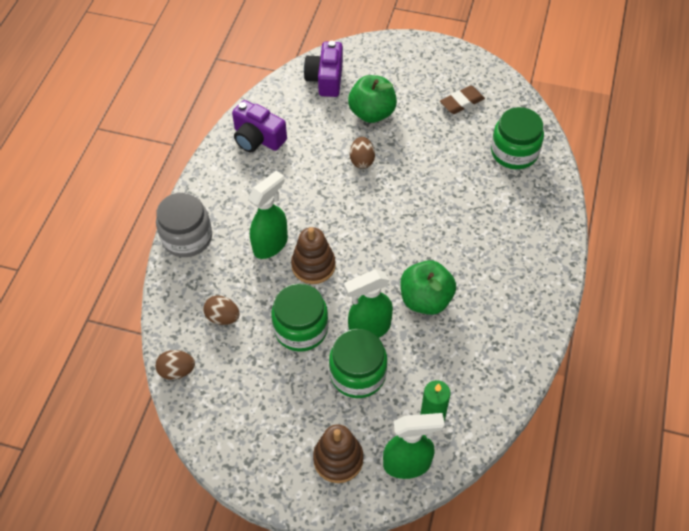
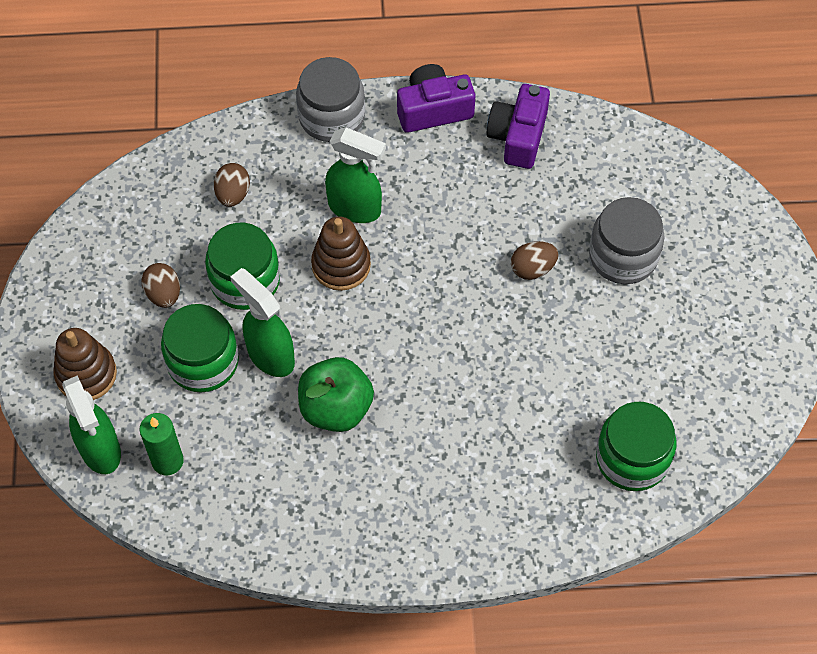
camera: 70 degrees right, 5 degrees up
(177, 371) = (148, 175): brown egg -> brown egg (163, 294)
(325, 79) = (660, 180): purple camera -> purple camera (433, 109)
(372, 113) = (623, 256): green apple -> grey jar
(462, 102) = (697, 365): brown eraser -> none

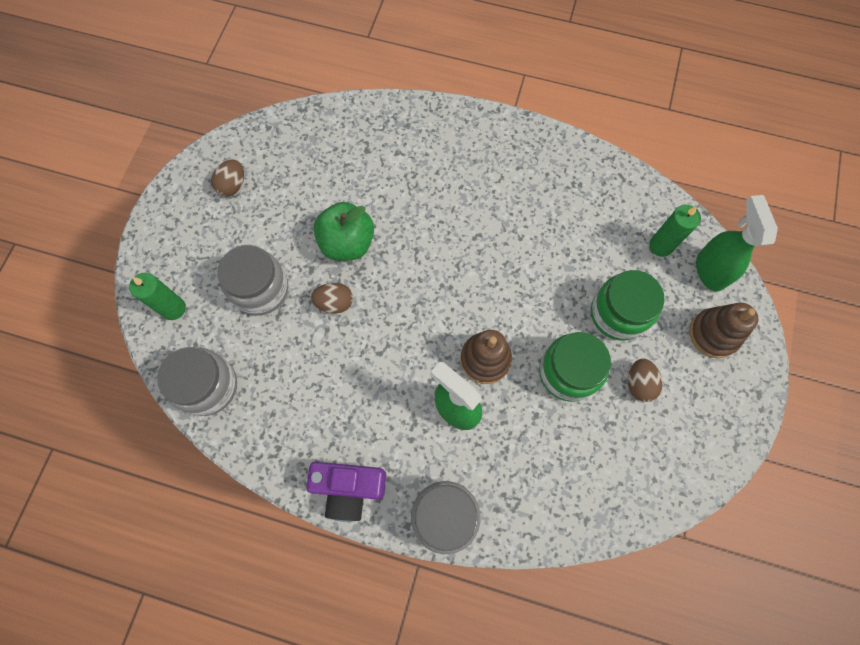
camera: 160 degrees left, 10 degrees up
(233, 194) = (558, 462): brown egg -> brown egg (233, 185)
(270, 355) = (564, 301): green spray bottle -> none
(336, 408) = (526, 244): green apple -> green apple (347, 243)
(518, 136) = (288, 431): purple camera -> none
(621, 149) = (208, 386): none -> grey jar
(632, 458) = (334, 143): green jar -> none
(705, 207) = (173, 308): none -> green candle

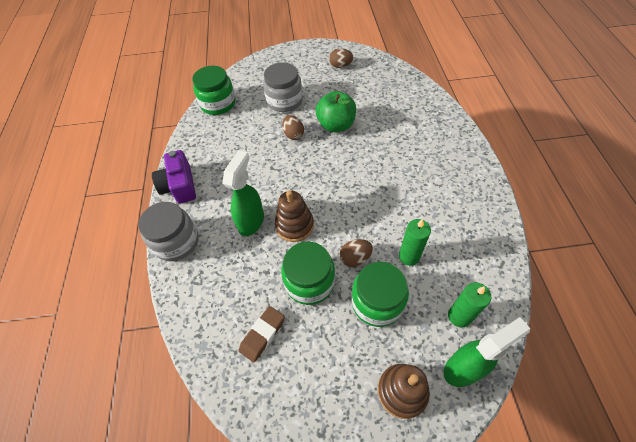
camera: 70 degrees right, 15 degrees down
(173, 308) = (255, 74): green candle -> green candle (409, 256)
(208, 386) = (218, 104): grey jar -> green jar
(611, 446) = (262, 335): none -> brown eraser
(639, 384) = (324, 339): brown egg -> brown egg (355, 258)

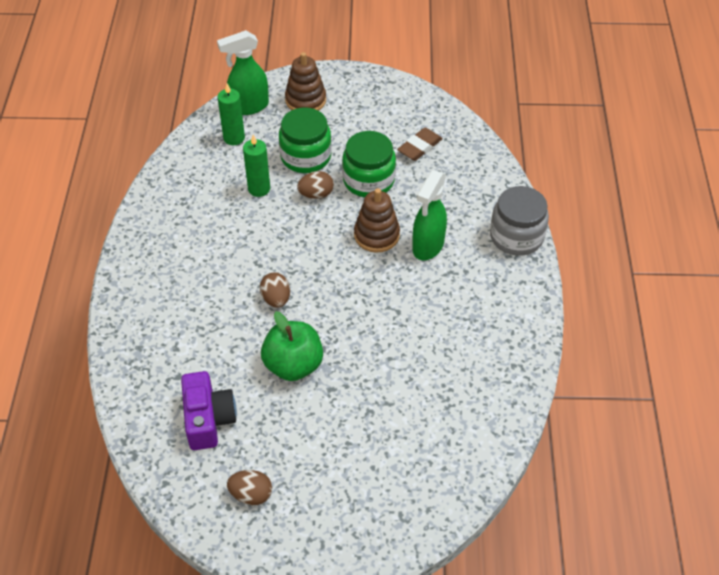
camera: 175 degrees left, 5 degrees down
(179, 186) = (524, 304): purple camera -> purple camera (208, 419)
(218, 104) = (481, 441): green jar -> none
(284, 101) = (366, 427): grey jar -> none
(293, 134) = (360, 359): brown egg -> brown egg (276, 299)

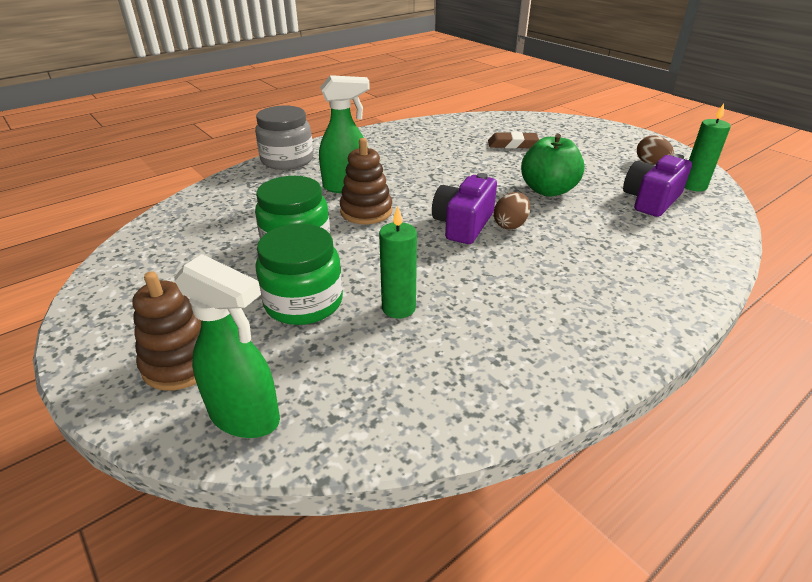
camera: 130 degrees left, 15 degrees down
(234, 138) = (333, 387): green candle -> green candle (693, 186)
(304, 274) = (463, 224): none -> purple camera
(316, 194) = (357, 265): brown egg -> none
(419, 147) = (210, 237): brown eraser -> brown eraser (512, 144)

